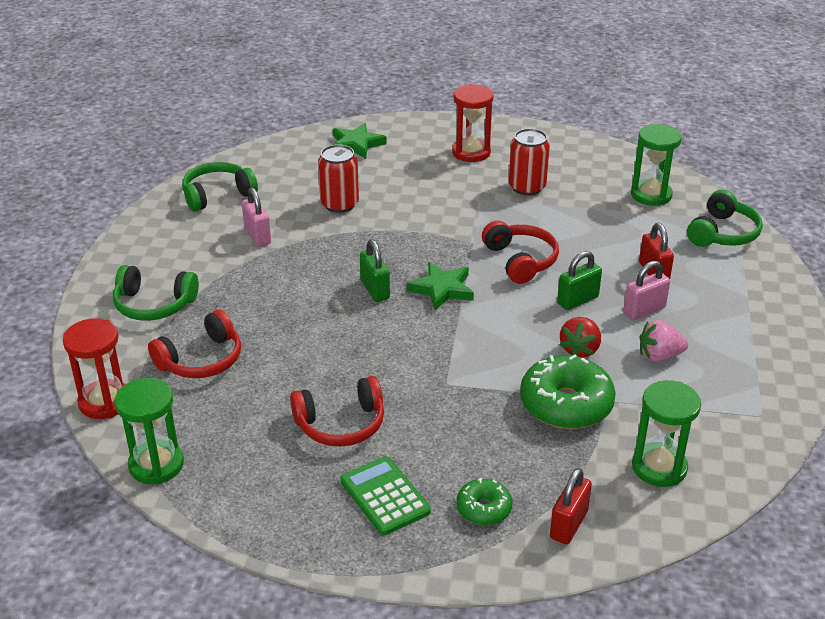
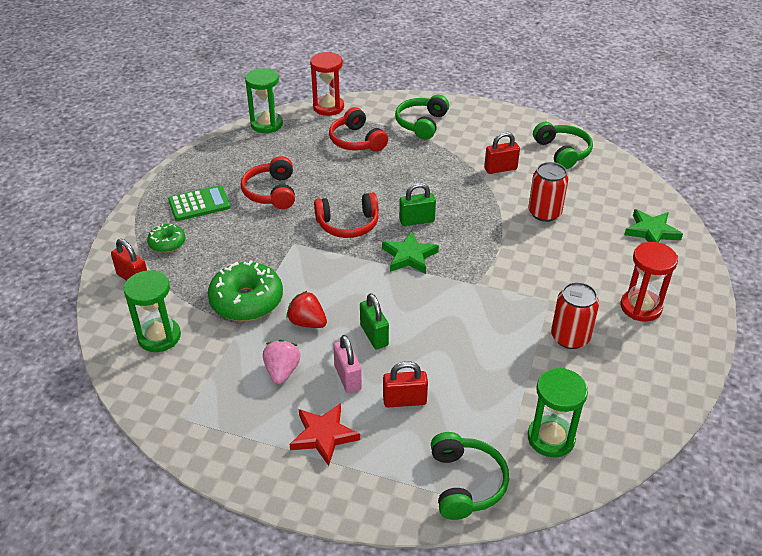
camera: 100 degrees right, 5 degrees up
(257, 236) = (500, 169): pink padlock -> red padlock
(521, 260) = (441, 310): red headphones -> red headphones (348, 224)
(723, 233) = (466, 483): green headphones -> green headphones turned 135 degrees counterclockwise
(723, 315) = (324, 435): none -> red star

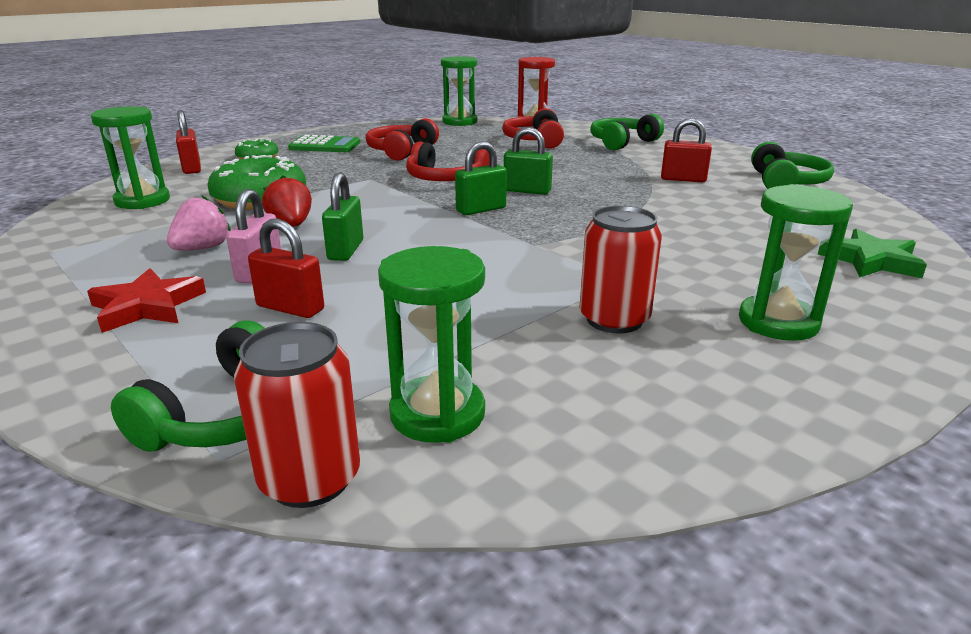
camera: 30 degrees right, 15 degrees down
(409, 256) = (481, 209): green star -> green padlock
(544, 213) = (706, 216): red can -> red can (310, 479)
(640, 307) = (778, 322): red hourglass -> green hourglass

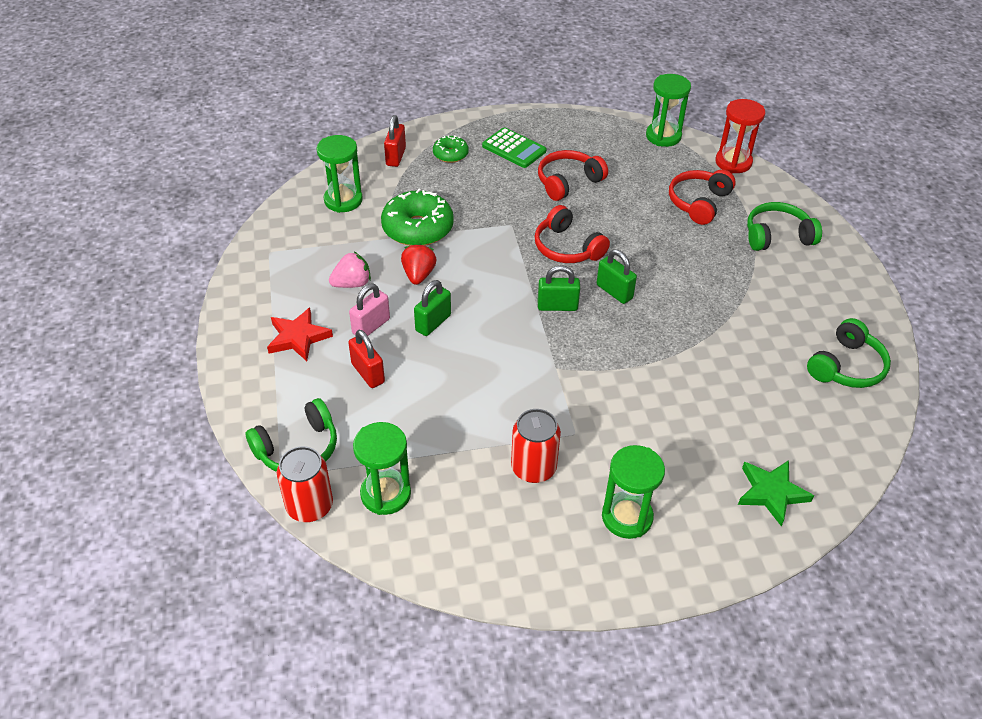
camera: 30 degrees right, 20 degrees up
(683, 179) = (760, 324): red padlock -> none

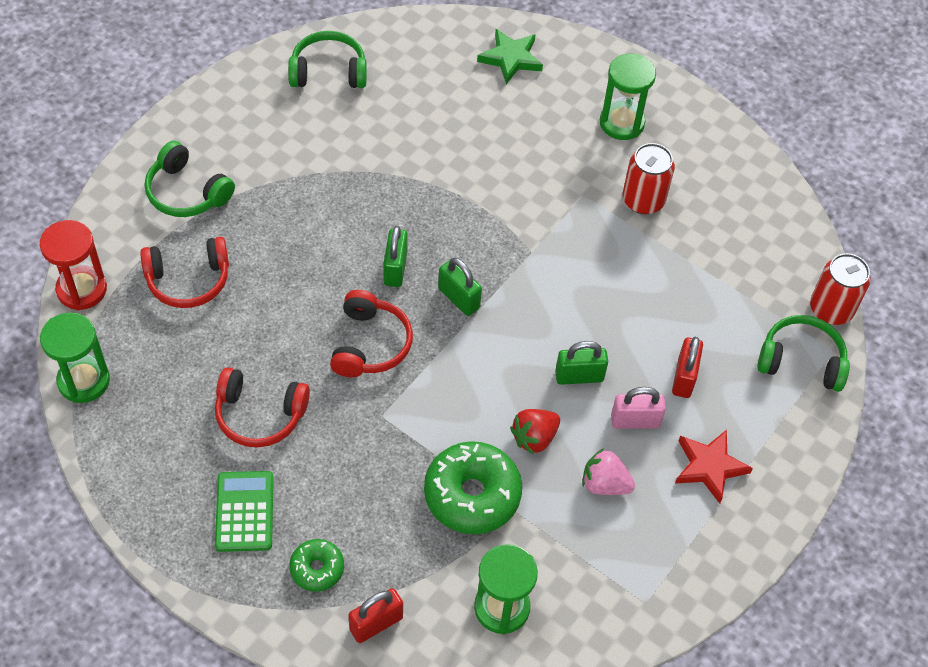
camera: 135 degrees left, 10 degrees up
(385, 494) = (767, 271): green hourglass -> none

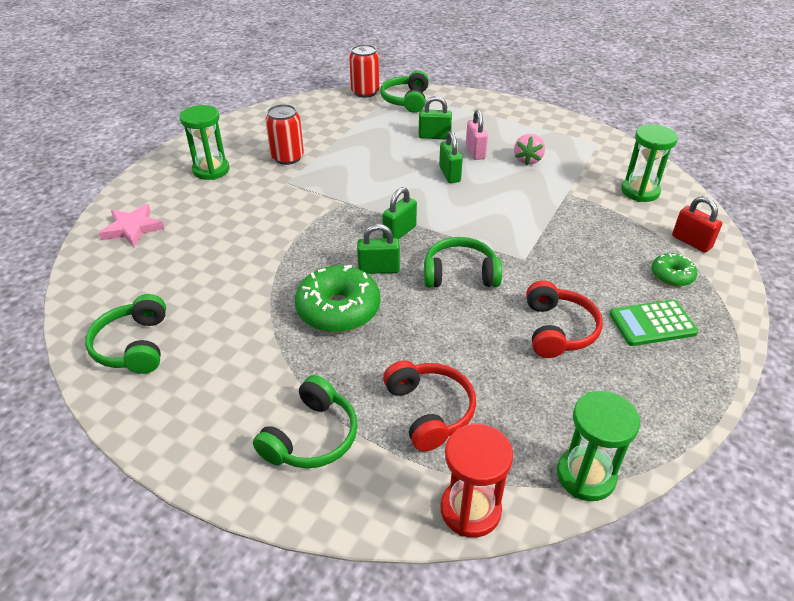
camera: 95 degrees left, 15 degrees down
(370, 344) = (460, 274): red headphones -> green headphones
(472, 495) = (566, 210): green donut -> green donut (338, 309)
(510, 58) = (133, 228): green star -> pink star
(534, 438) = (507, 188): red strawberry -> none
(684, 378) = (434, 136): red padlock -> green padlock
(709, 467) = (495, 126): red star -> none

